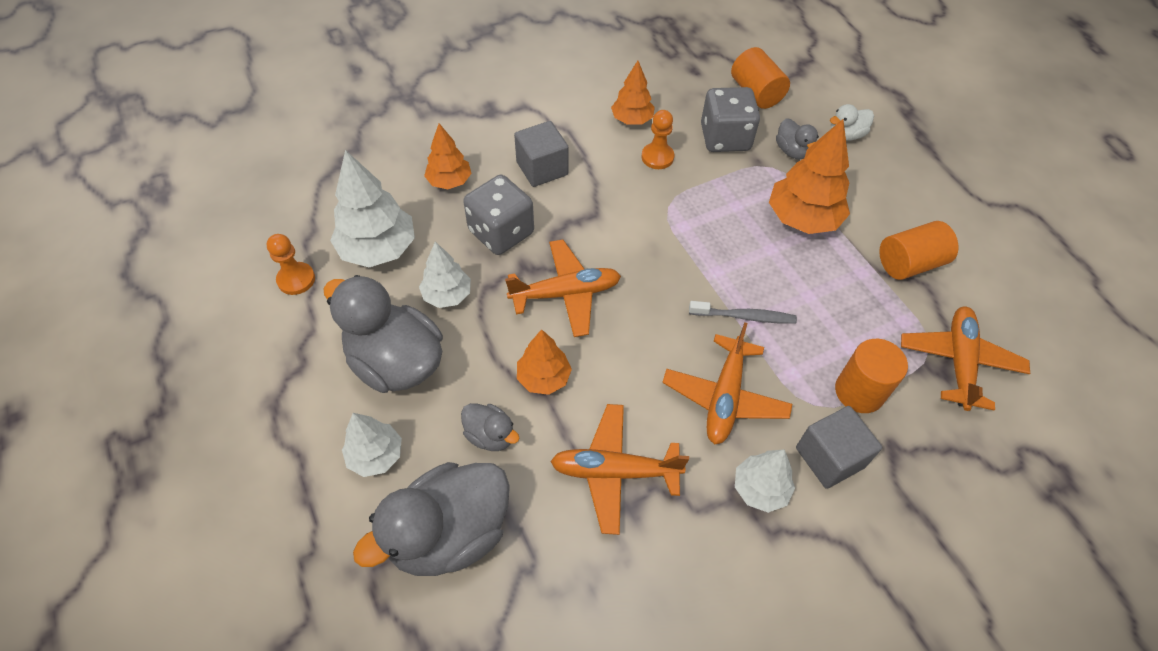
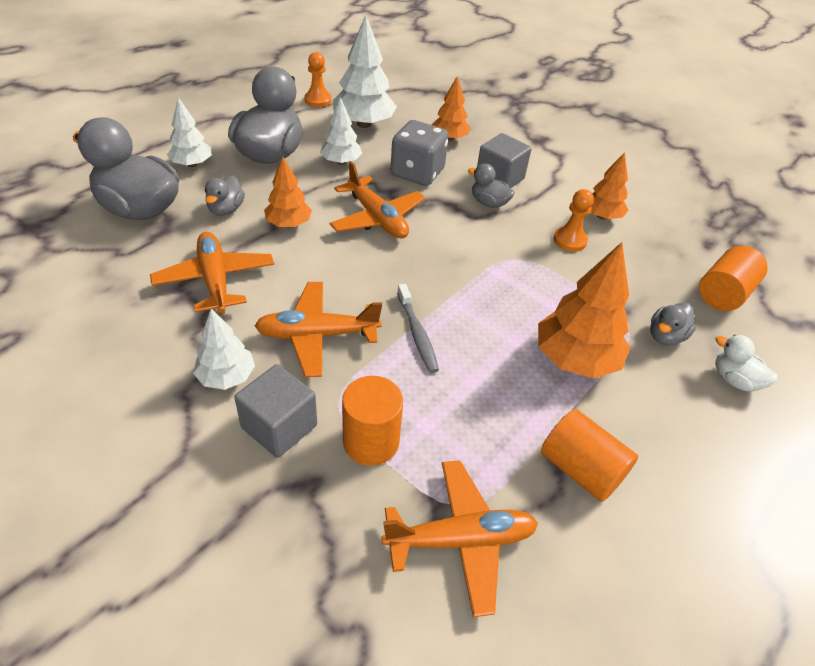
camera: 65 degrees right, 10 degrees down
(578, 193) = (488, 203): none -> grey duck
(725, 138) = (636, 281): grey dice -> none

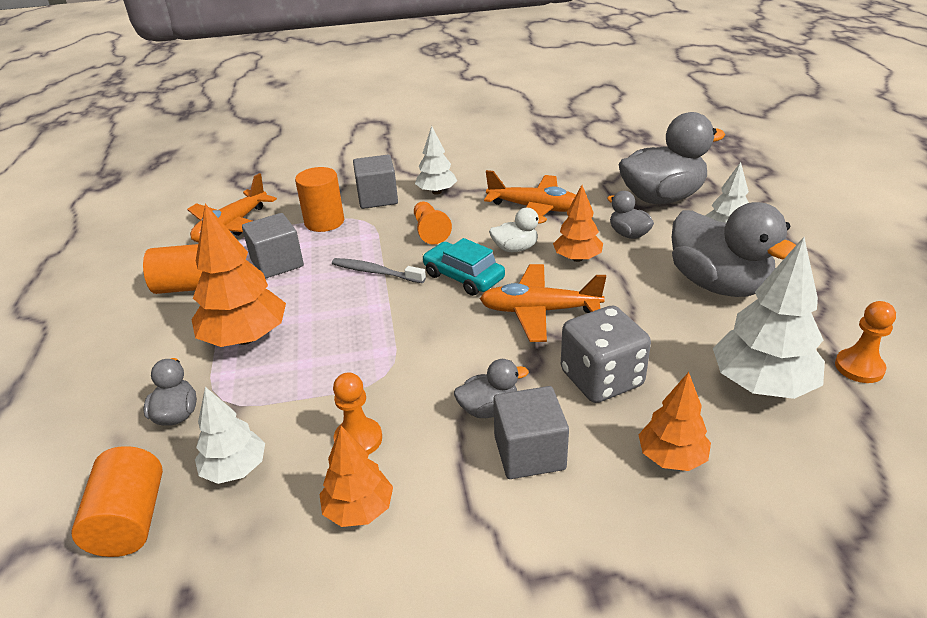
camera: 135 degrees right, 10 degrees down
(317, 335) = (430, 231): orange plane -> orange pawn
(341, 162) = (669, 327): white tree -> white tree (235, 469)
(372, 274) = (463, 277): none -> turquoise car
(476, 422) = (277, 263): none -> grey cube
(734, 380) = (86, 423): white duck -> white duck (515, 248)

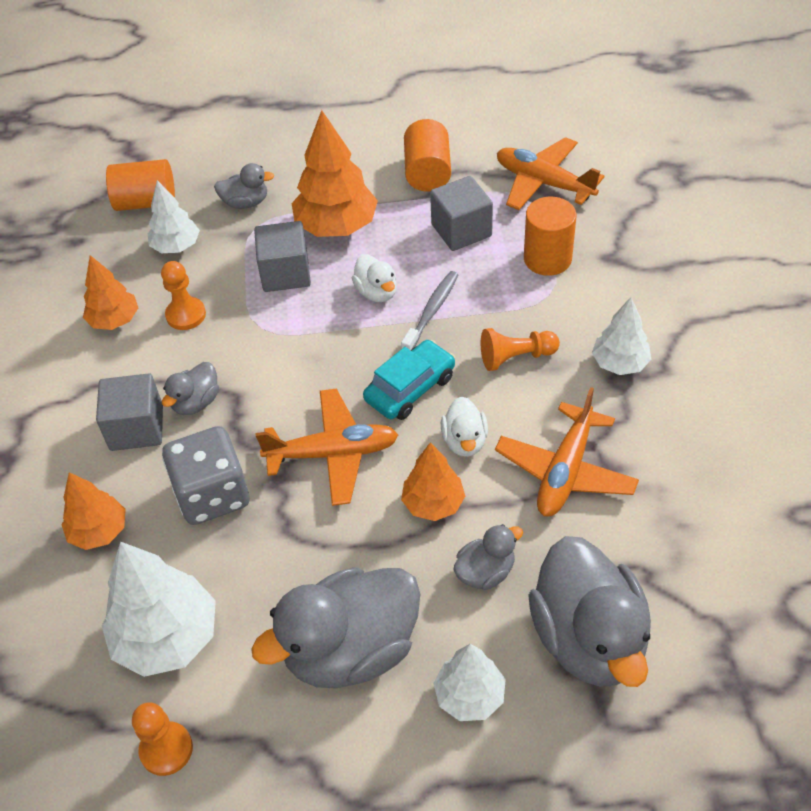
camera: 95 degrees right, 15 degrees up
(346, 304) = (377, 292): none -> white duck
(377, 198) = (605, 303): grey cube -> grey cube (285, 273)
(489, 409) = (196, 402): grey duck -> grey duck turned 45 degrees clockwise
(539, 311) = (333, 454): orange plane -> orange plane turned 75 degrees clockwise

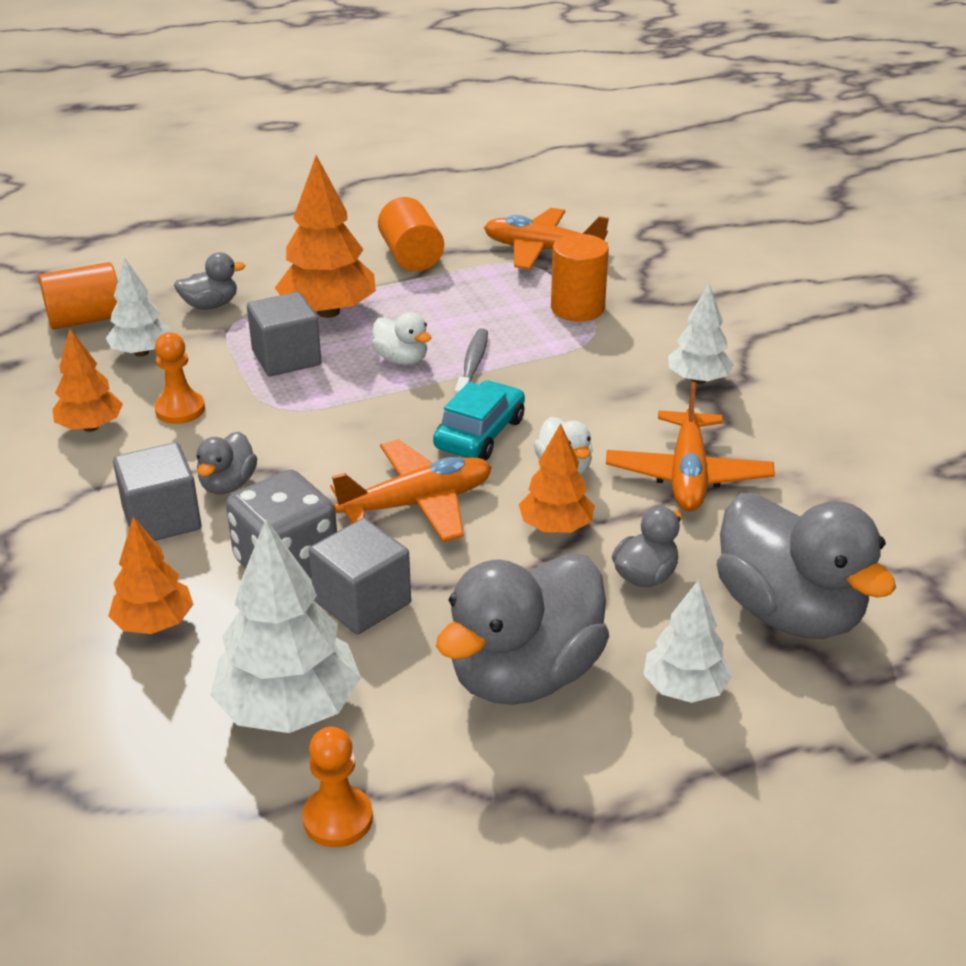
camera: 20 degrees left, 15 degrees down
(461, 230) = (472, 298): grey cube -> grey cube (362, 602)
(516, 357) = (585, 391): orange pawn -> none

